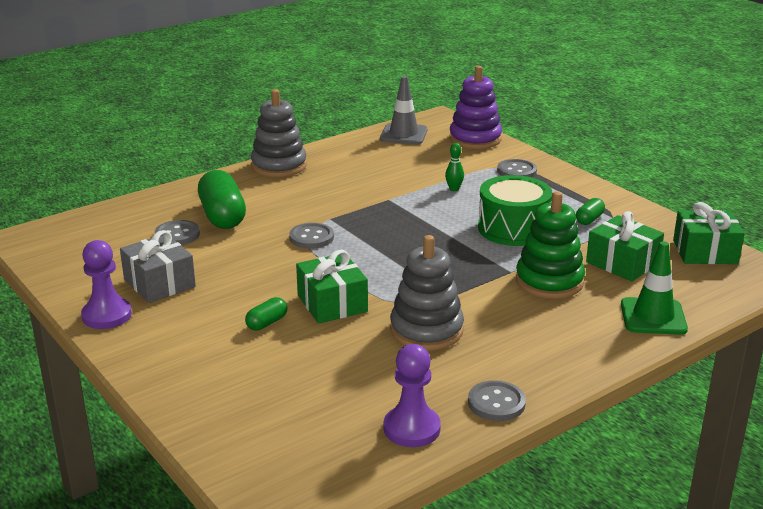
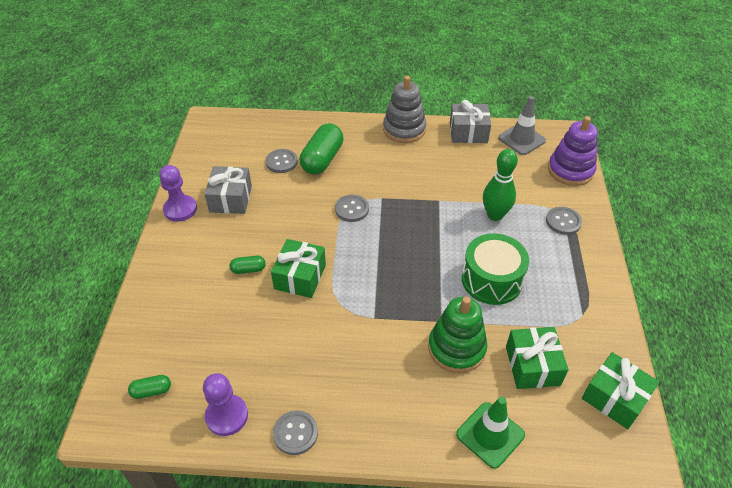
camera: 40 degrees right, 20 degrees up
(347, 146) = (468, 132): none -> grey gift
(426, 330) = (327, 338): grey stacking toy -> none
(454, 189) = (495, 215): green bowling pin -> green bowling pin, size x2.01
(589, 219) = (560, 305): green capsule -> green capsule (152, 391)

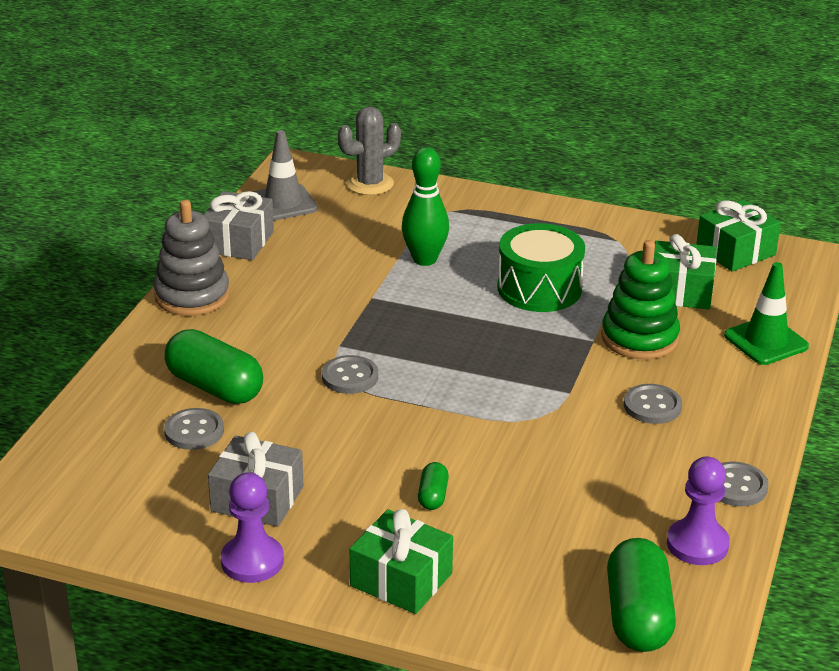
camera: 75 degrees left, 15 degrees down
(152, 391) = (638, 616): green capsule -> green capsule, size x2.08
(300, 277) = (469, 446): green gift -> green gift (401, 579)
(563, 222) = (462, 213): grey button -> grey button (652, 406)
(570, 170) = (370, 184): purple stacking toy -> grey cactus

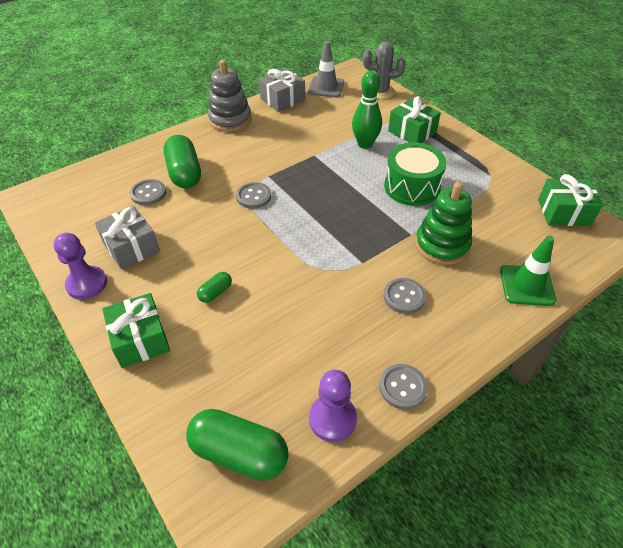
camera: 35 degrees right, 15 degrees up
(638, 616) = (239, 453): green capsule -> green capsule turned 75 degrees clockwise
(680, 291) = (499, 224): green gift -> green gift (412, 132)

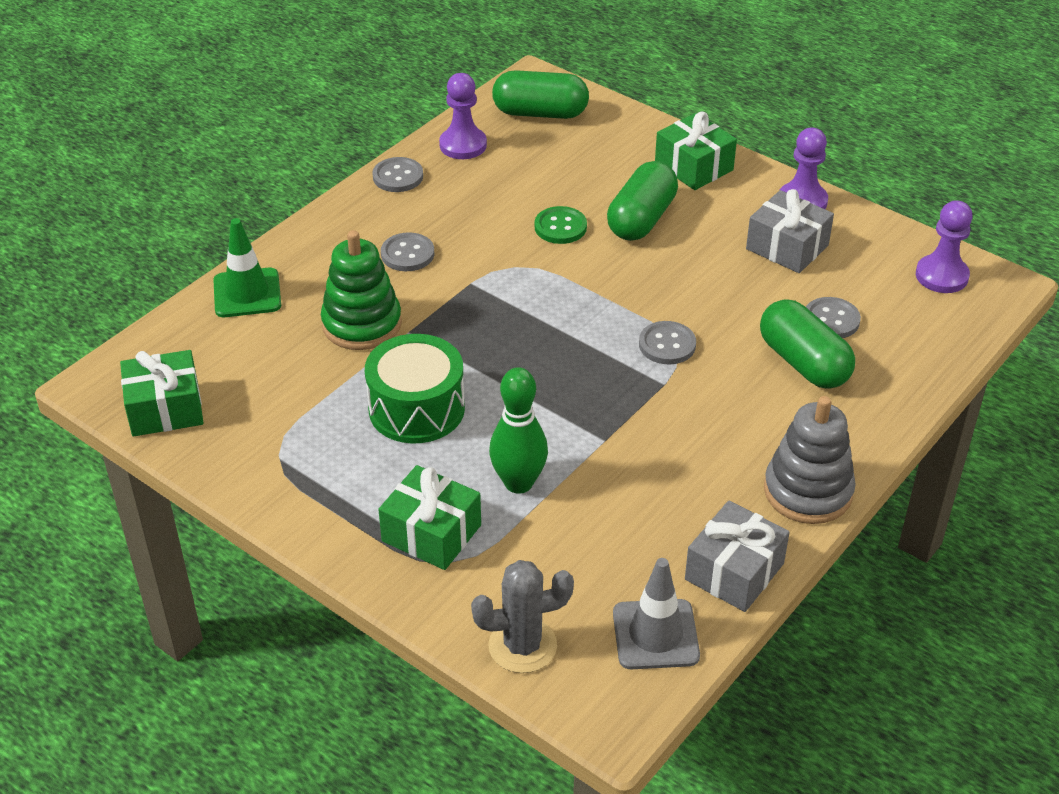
camera: 165 degrees right, 5 degrees down
(56, 208) = (941, 276): none -> purple pawn
(215, 292) = (641, 219): green capsule -> green capsule, size x2.08
(280, 298) = (560, 227): none -> green button

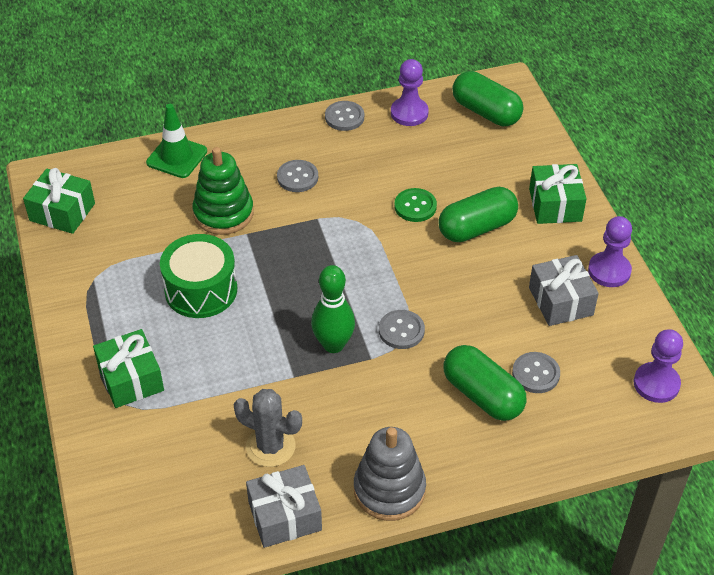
camera: 35 degrees right, 5 degrees up
(518, 483) = (213, 375): green bowling pin -> green bowling pin (333, 345)
(522, 646) = (112, 485): grey cactus -> grey cactus (270, 446)
(655, 634) = (195, 527): grey traffic cone -> none
(803, 362) = (482, 395): green capsule -> green capsule turned 45 degrees counterclockwise

